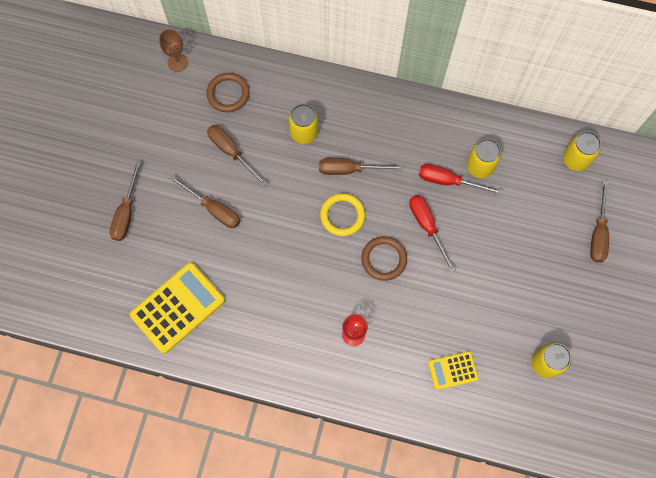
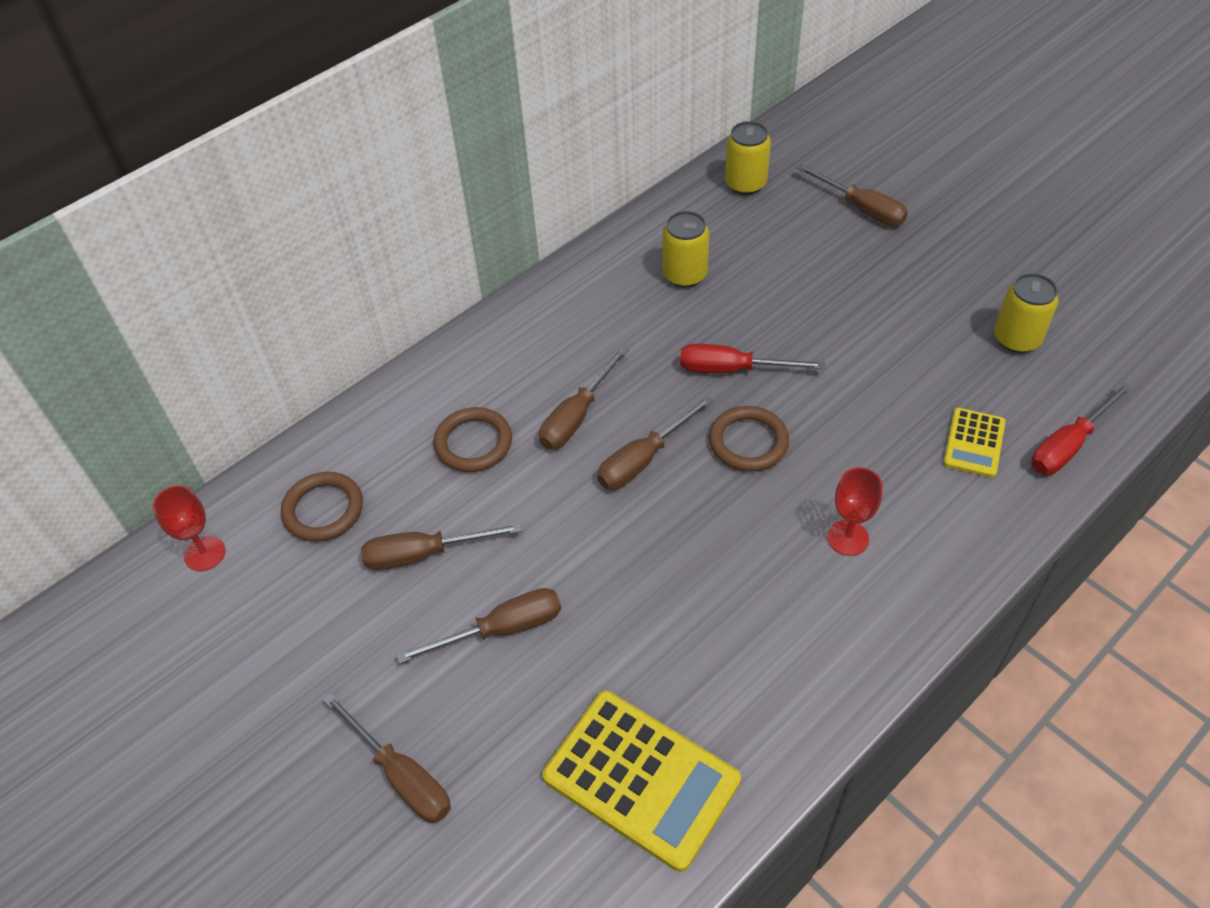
camera: 55 degrees left, 20 degrees down
(178, 62) = (205, 553): brown goblet -> red goblet
(178, 307) = (641, 779): yellow calculator -> yellow calculator turned 135 degrees clockwise
(304, 133) = (473, 443): yellow can -> brown ring
(342, 215) = (643, 459): yellow ring -> brown screwdriver
(448, 181) = (681, 316): red screwdriver -> red screwdriver (1068, 445)

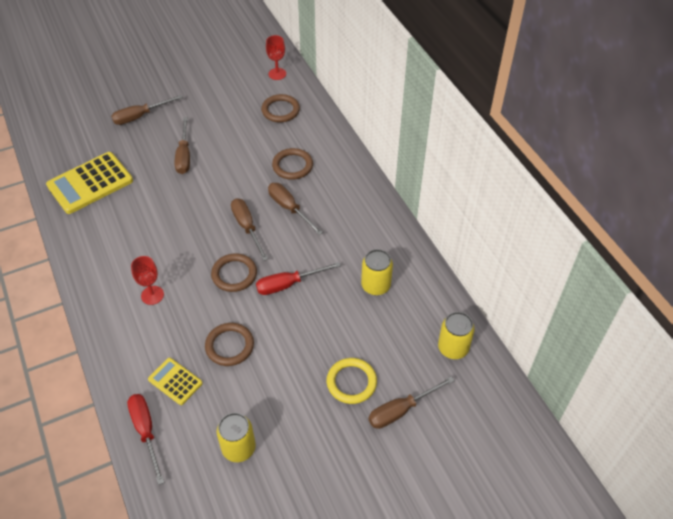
camera: 105 degrees right, 0 degrees up
(424, 554) = (237, 138): brown screwdriver -> none
(732, 369) = (288, 284): red screwdriver -> red screwdriver turned 135 degrees counterclockwise
(852, 260) = (351, 382): none -> yellow ring
(877, 401) = (229, 346): none -> brown ring

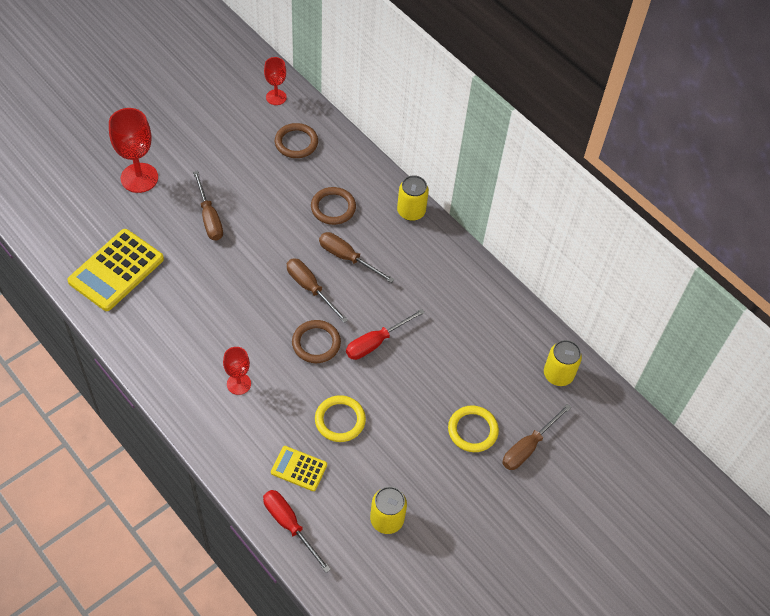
camera: 20 degrees left, 5 degrees up
(140, 116) = (139, 178): brown screwdriver -> red goblet
(229, 346) = (340, 420): brown ring -> yellow ring
(375, 285) = (464, 325): yellow can -> yellow can (411, 211)

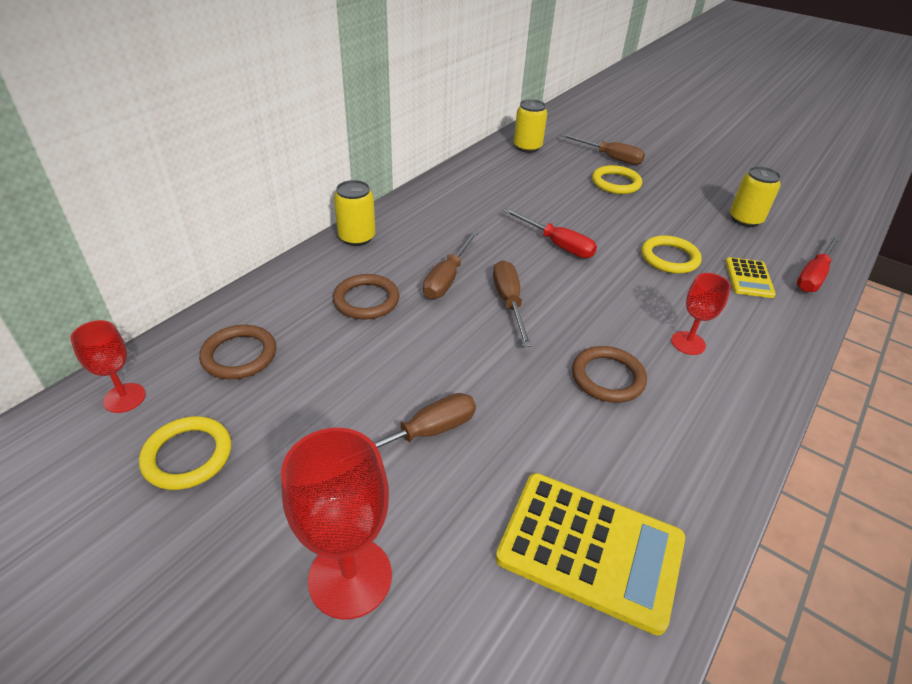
camera: 100 degrees left, 15 degrees down
(228, 123) = (187, 455): none -> yellow ring
(310, 288) = (509, 302): brown screwdriver -> brown screwdriver turned 135 degrees clockwise
(316, 343) = (586, 287): brown ring -> brown ring (607, 377)

